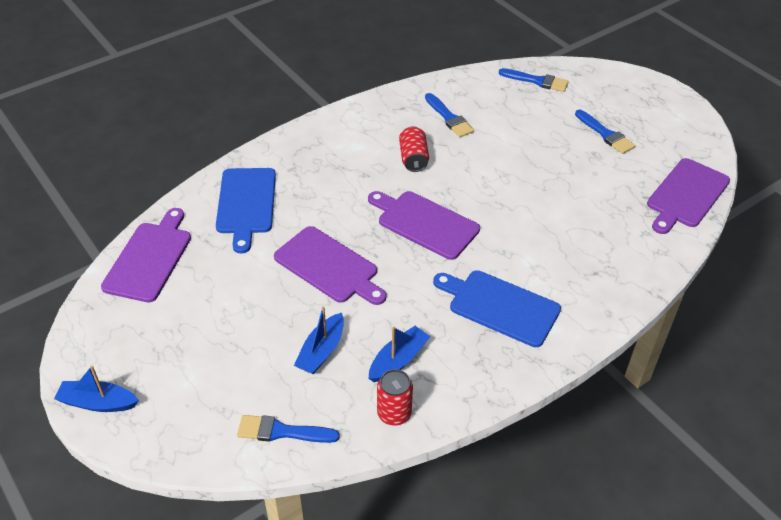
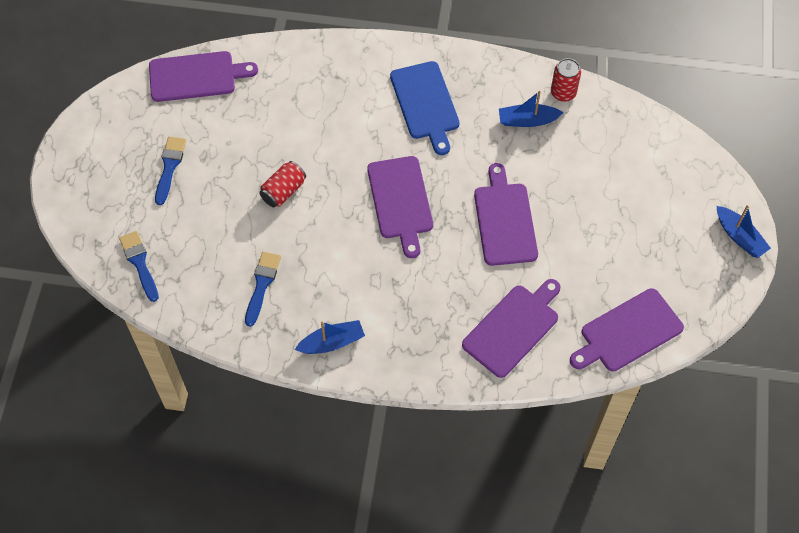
camera: 135 degrees left, 15 degrees up
(246, 204) = (513, 328): blue cutting board -> purple cutting board
(282, 431) = (638, 132): blue brush -> none
(321, 351) = (569, 163): blue boat -> blue boat (332, 342)
(413, 158) = (340, 266): red can -> red can (283, 191)

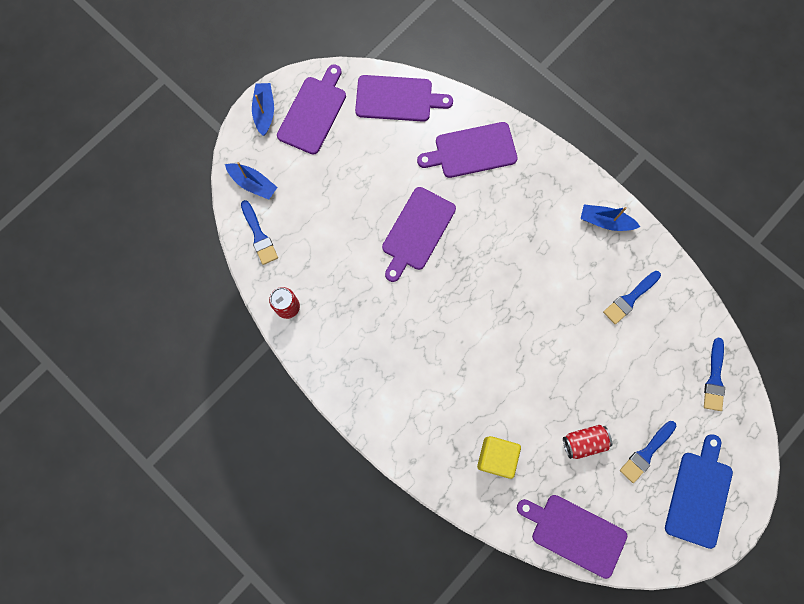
camera: 145 degrees left, 15 degrees up
(283, 191) = (567, 368): red can -> red can (584, 442)
(298, 90) = (496, 457): none -> yellow cube
(400, 201) = (482, 298): purple cutting board -> purple cutting board (313, 112)
(425, 104) = (402, 372): blue cutting board -> blue cutting board (699, 495)
(527, 120) = (335, 302): blue boat -> blue boat (253, 184)
(639, 130) = (259, 236): none -> blue brush

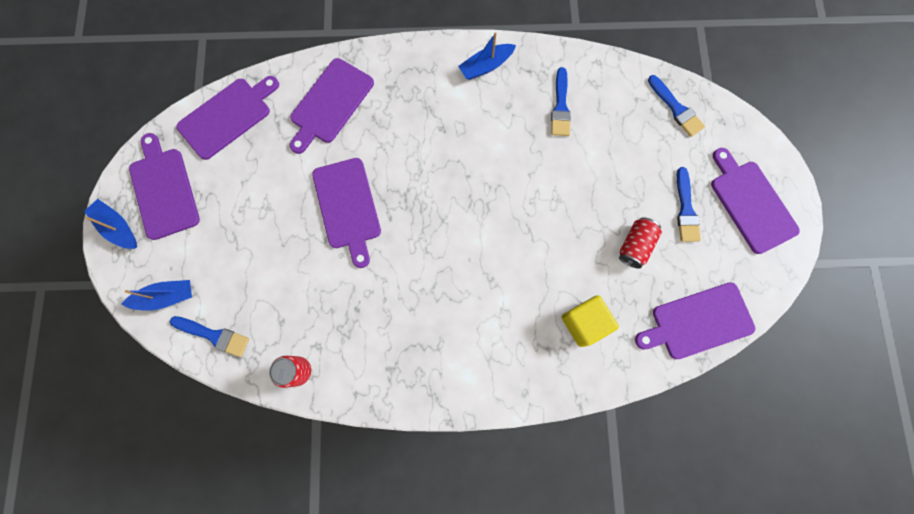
camera: 45 degrees left, 0 degrees up
(699, 495) = (751, 203): blue cutting board -> purple cutting board

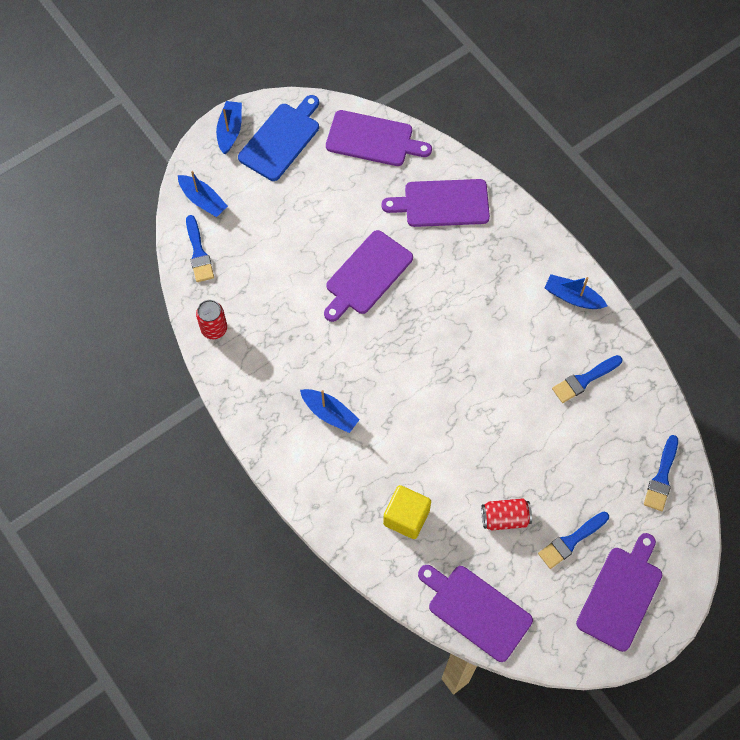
camera: 55 degrees right, 10 degrees down
(164, 190) = (281, 139): purple cutting board -> blue cutting board
(450, 323) = (330, 413): none -> blue boat

